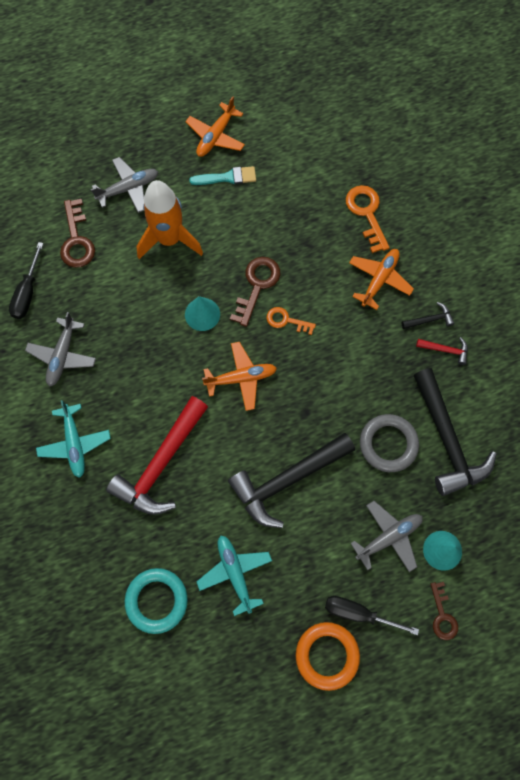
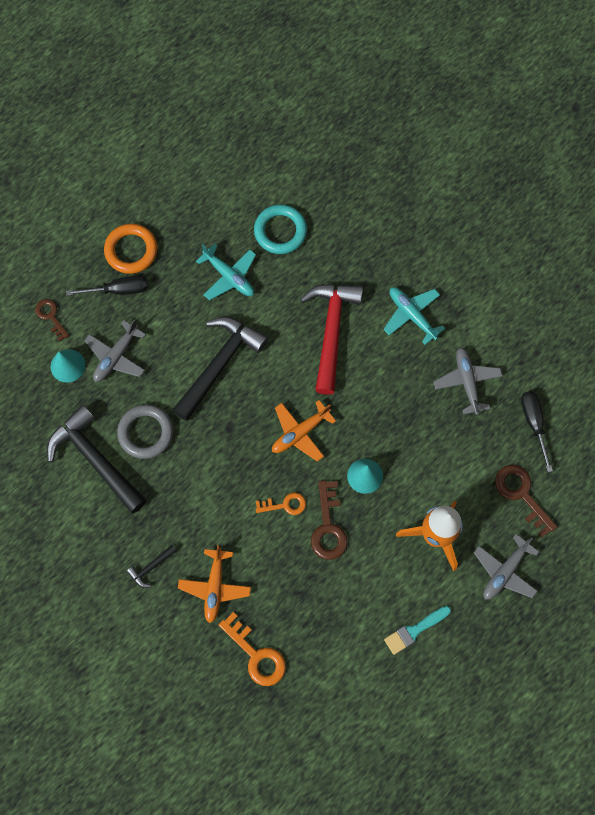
camera: 155 degrees right, 0 degrees up
(215, 136) = (451, 674): orange plane -> none
(445, 350) = (125, 543): red hammer -> none

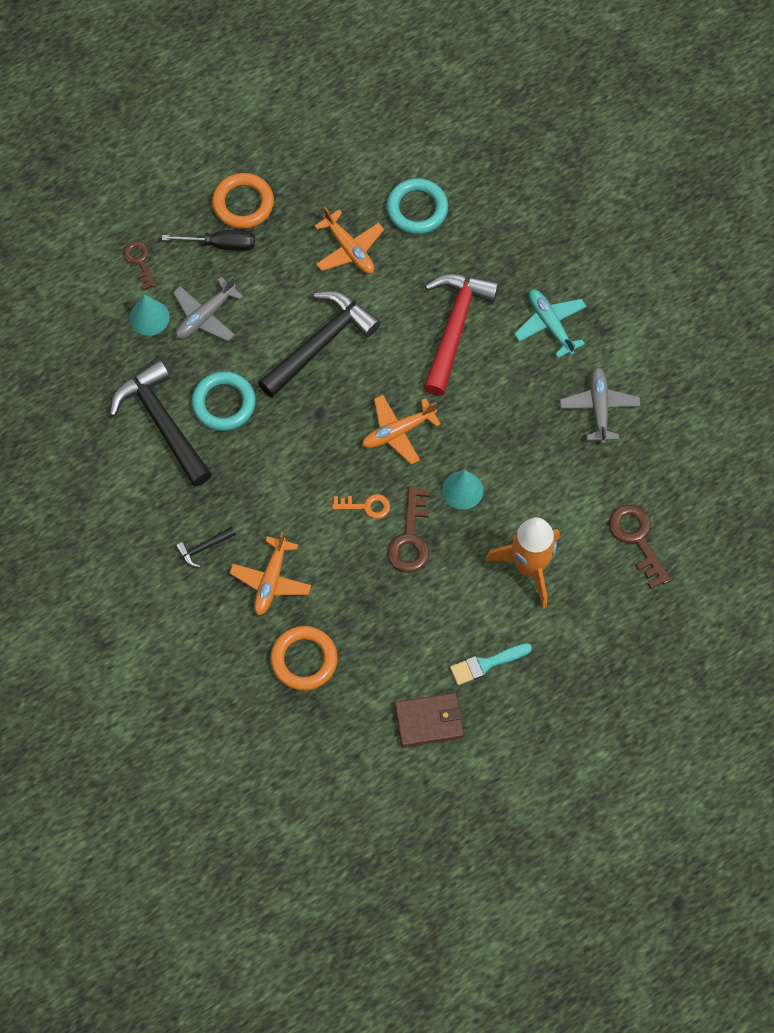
camera: 10 degrees right, 5 degrees down
(145, 432) = (224, 403): grey ring -> turquoise ring
(229, 276) = (349, 249): turquoise plane -> orange plane
(256, 655) = (304, 660): orange key -> orange ring
(374, 692) = (429, 721): none -> brown wallet
(504, 571) = (601, 618): grey plane -> none
(533, 423) = (667, 465): black screwdriver -> none

